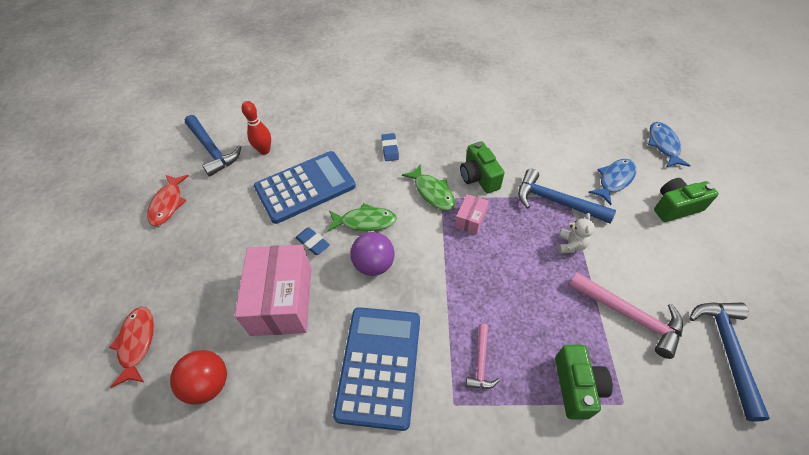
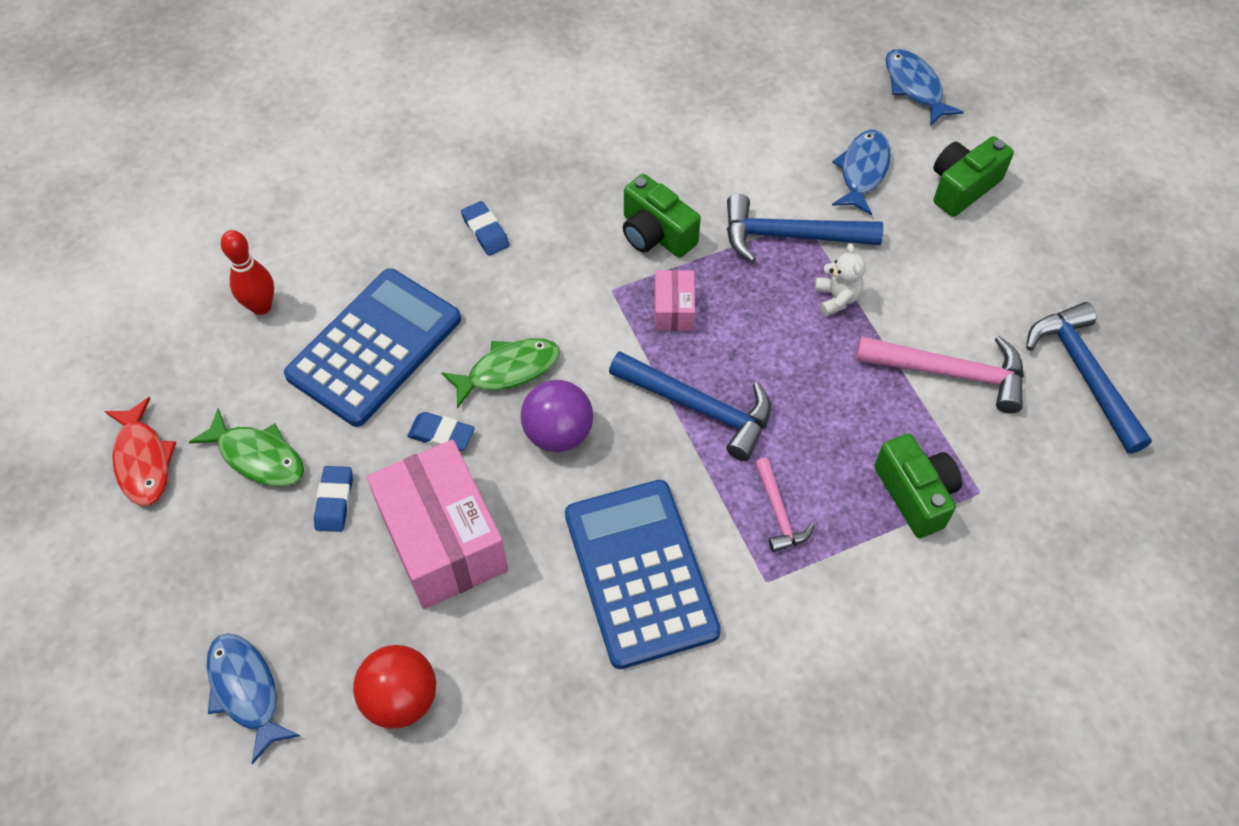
camera: 25 degrees left, 5 degrees up
(137, 343) = (246, 691): red fish -> blue fish
(212, 150) = (159, 337): blue hammer -> blue hammer (699, 407)
(241, 257) = (334, 501): none -> blue eraser
(432, 192) = (593, 285): green fish -> green fish (257, 456)

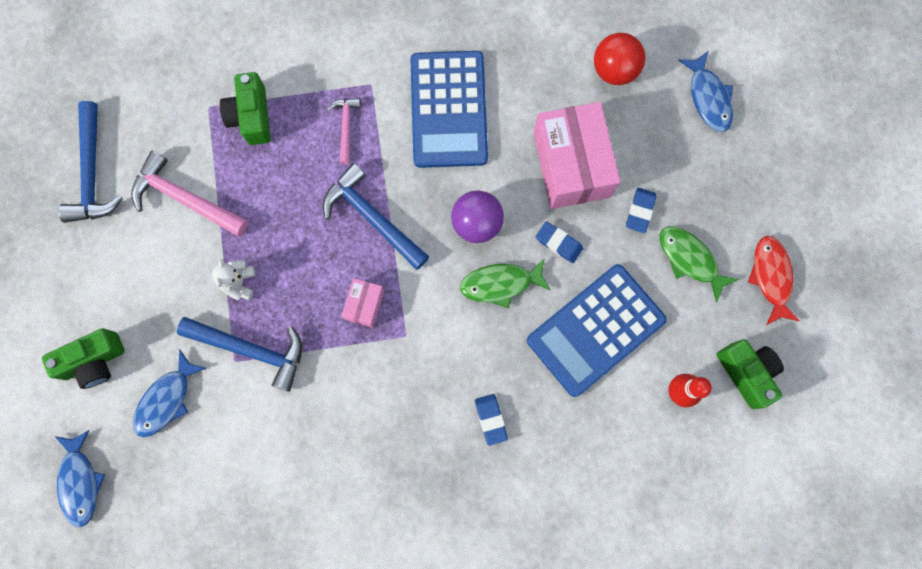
camera: 165 degrees left, 20 degrees up
(656, 234) = (356, 380): green camera -> green camera (746, 372)

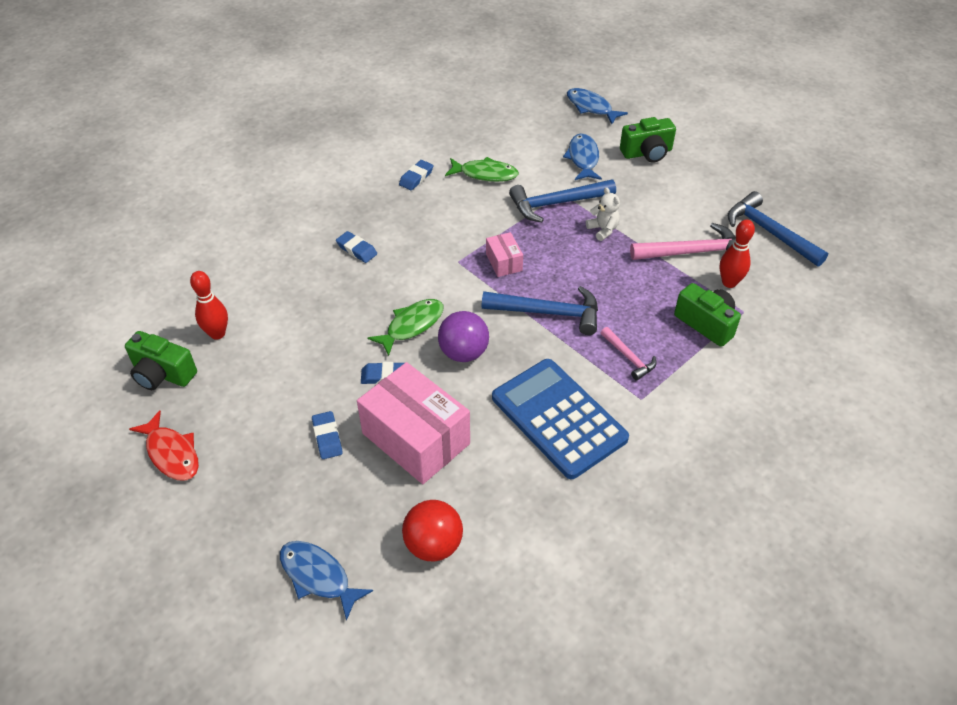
camera: 145 degrees right, 30 degrees down
(94, 361) = (647, 153): green camera -> green camera turned 135 degrees counterclockwise
(189, 143) = (729, 282): none -> red bowling pin
(361, 493) = (416, 178): none -> blue eraser
(595, 330) = (312, 337): blue calculator -> none
(690, 259) = (257, 426): green fish -> green fish (485, 174)

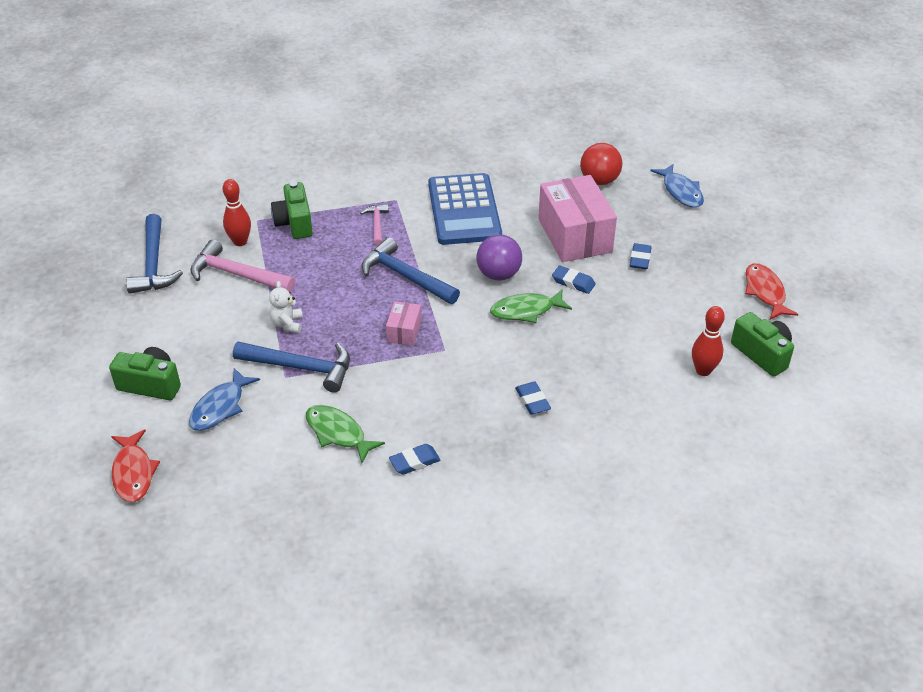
camera: 150 degrees left, 5 degrees down
(591, 107) = (133, 473): blue fish -> red fish

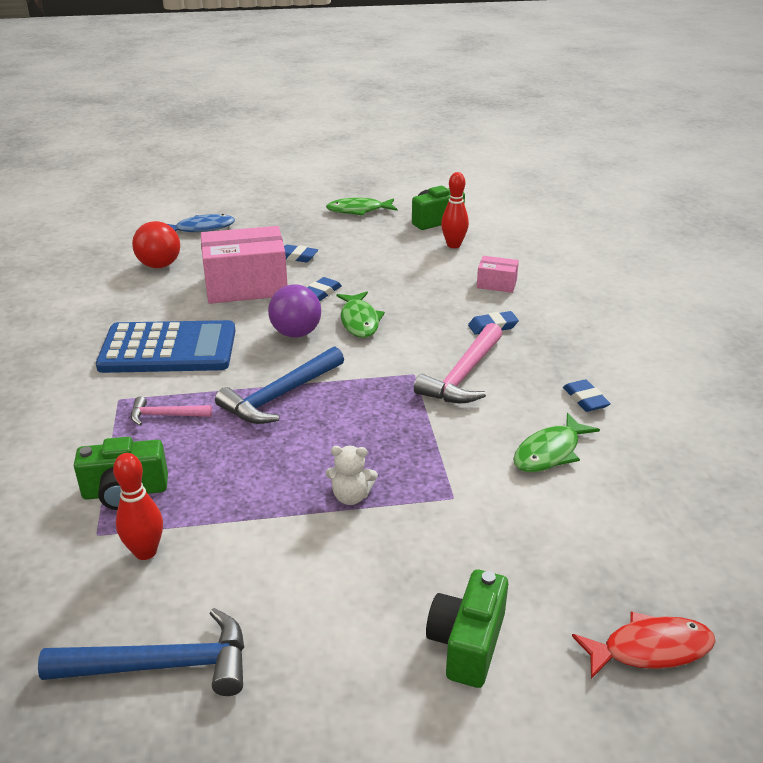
camera: 85 degrees left, 10 degrees down
(220, 407) = (512, 559): blue fish -> none
(237, 275) = (227, 552): pink hammer -> pink hammer (463, 375)
(300, 367) = (437, 483): blue hammer -> none
(404, 331) = (380, 400): pink box -> pink box (496, 284)
(765, 292) = (358, 210): red fish -> green fish

